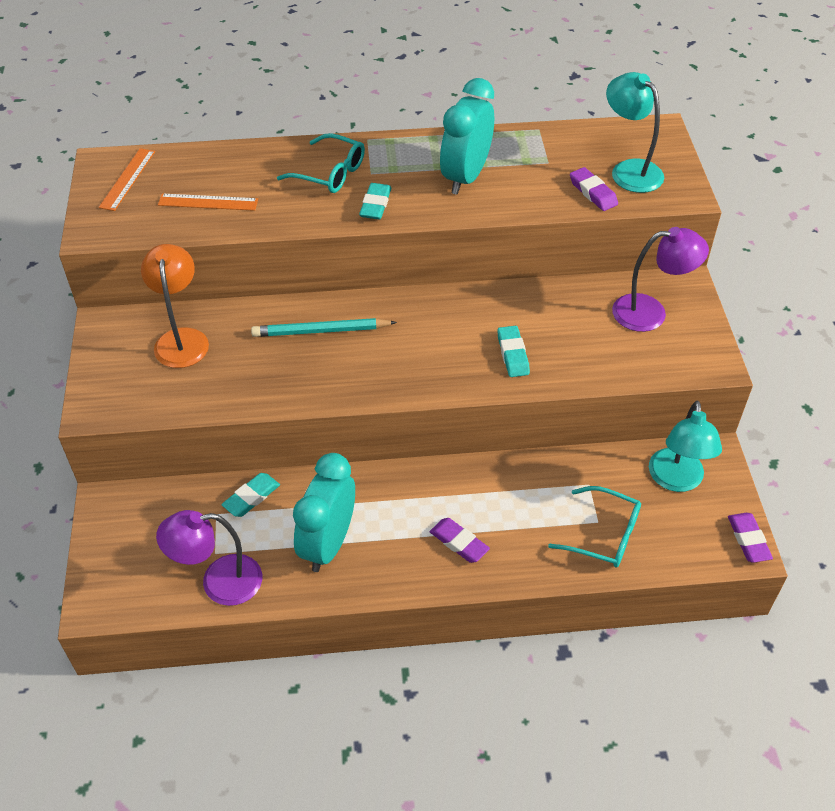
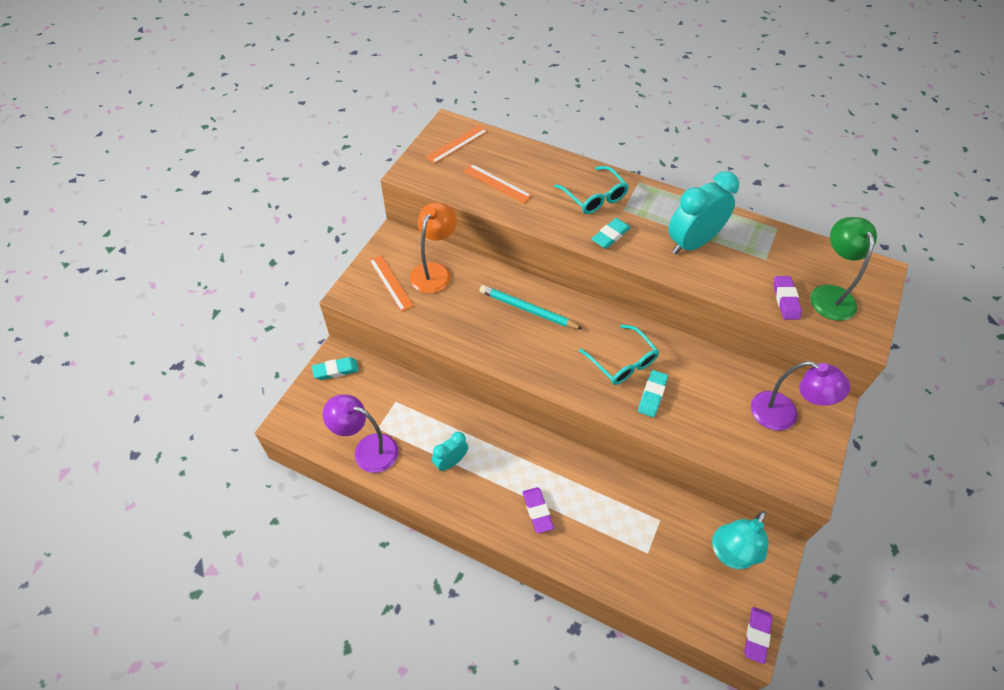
camera: 30 degrees right, 5 degrees up
(136, 374) = (391, 283): none -> orange ruler
(251, 497) = (424, 402): turquoise eraser -> turquoise eraser (336, 370)
(328, 544) = (451, 462): turquoise clock -> turquoise clock, size x0.54
(604, 535) = (645, 566): turquoise glasses -> turquoise glasses (622, 362)
(629, 170) = (829, 294): turquoise lamp -> green lamp

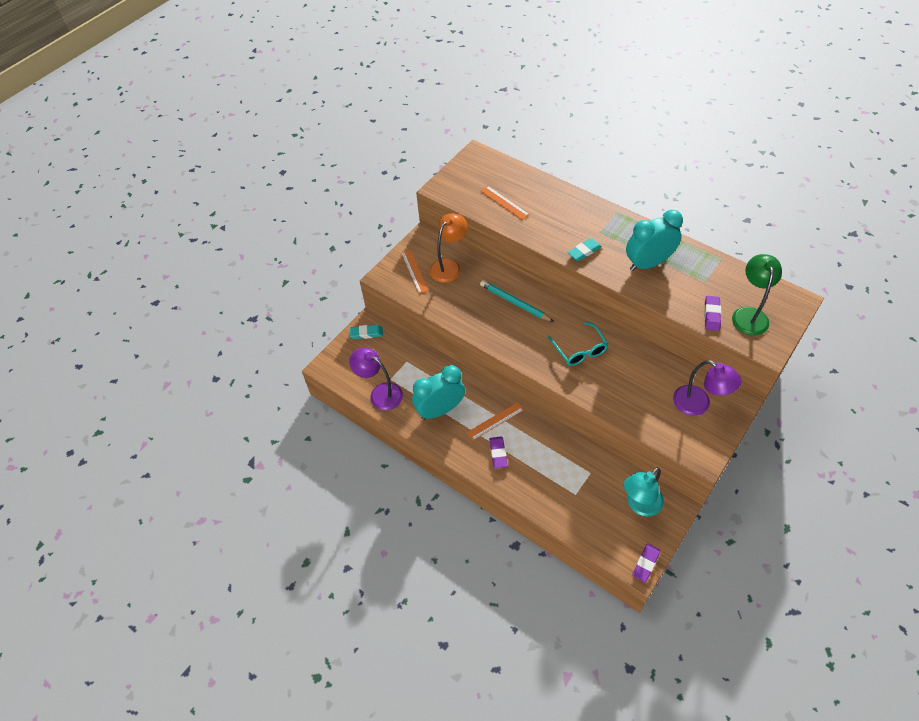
camera: 15 degrees right, 0 degrees up
(451, 462) = (440, 410): turquoise clock -> turquoise clock, size x1.83
(457, 144) = (479, 169): orange ruler -> orange ruler (495, 421)
(594, 197) = (578, 220): turquoise glasses -> none
(652, 395) = (597, 377): turquoise eraser -> none

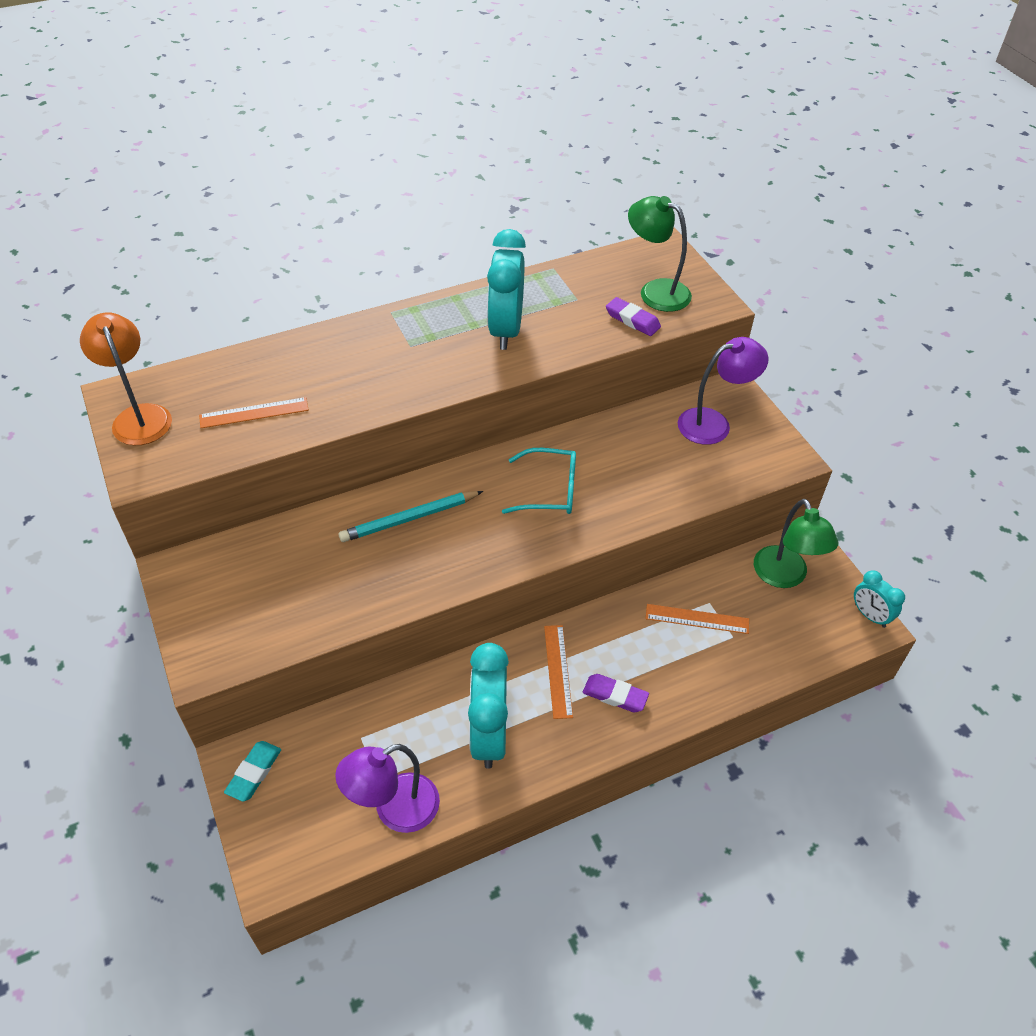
camera: 65 degrees left, 5 degrees down
(414, 271) = (233, 615): orange ruler -> orange ruler (697, 619)
(449, 266) = (267, 564): orange lamp -> orange lamp (139, 416)
(584, 251) = (430, 377): turquoise eraser -> none
(639, 505) = (784, 577): turquoise lamp -> green lamp
(646, 563) = (869, 615): purple eraser -> turquoise clock

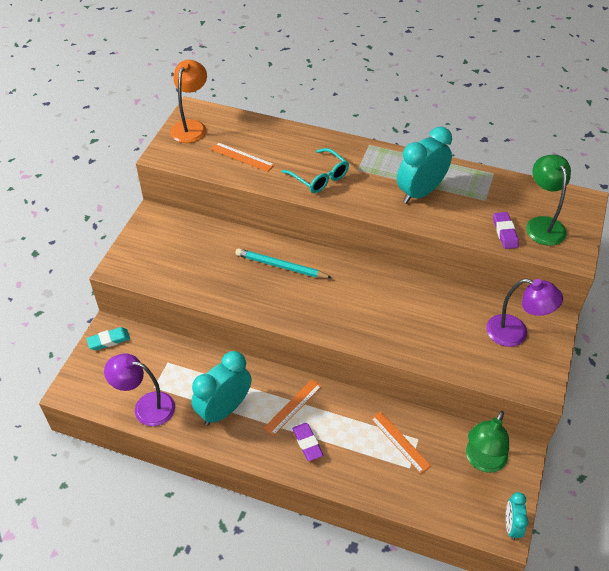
camera: 45 degrees right, 0 degrees up
(550, 490) = (370, 303): turquoise glasses -> turquoise glasses (320, 177)

